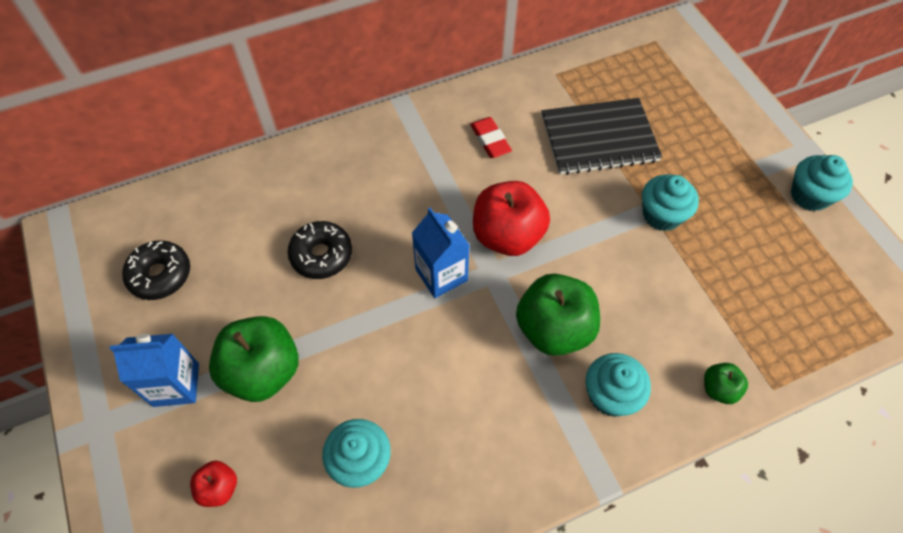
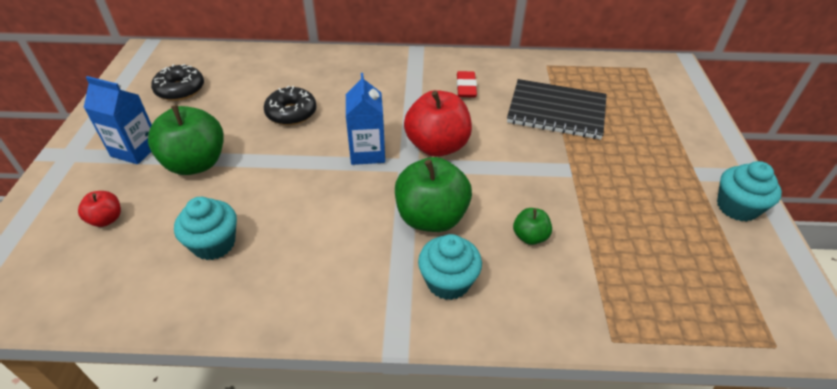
camera: 25 degrees right, 15 degrees down
(661, 215) = (580, 175): turquoise cupcake -> none
(719, 389) = (555, 318): green apple -> green apple (530, 236)

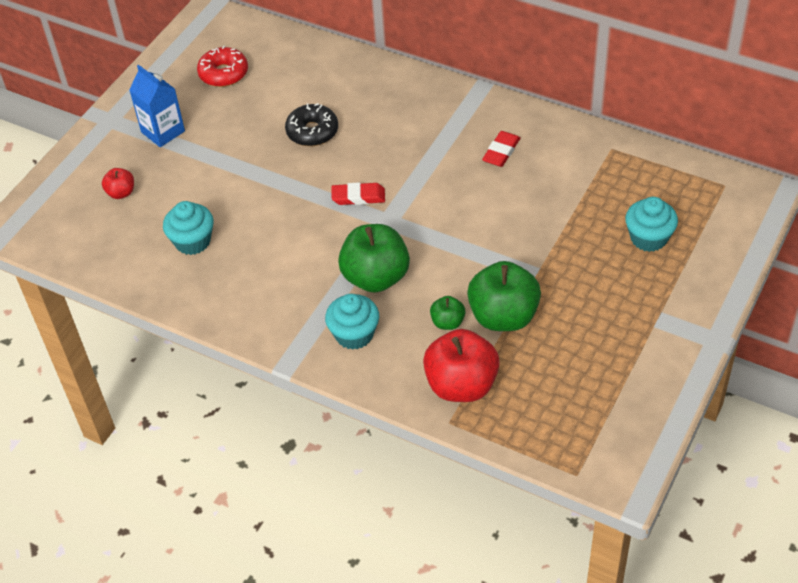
camera: 30 degrees right, 5 degrees up
(180, 90) = (223, 73): black donut -> red donut
(196, 163) = (207, 161): green apple -> green apple (503, 316)
(367, 152) = (358, 197): blue carton -> red eraser
(437, 146) = (426, 210): red apple -> red apple (461, 385)
(556, 111) = (574, 208): black notebook -> none
(737, 207) = (663, 363): turquoise cupcake -> turquoise cupcake (648, 238)

